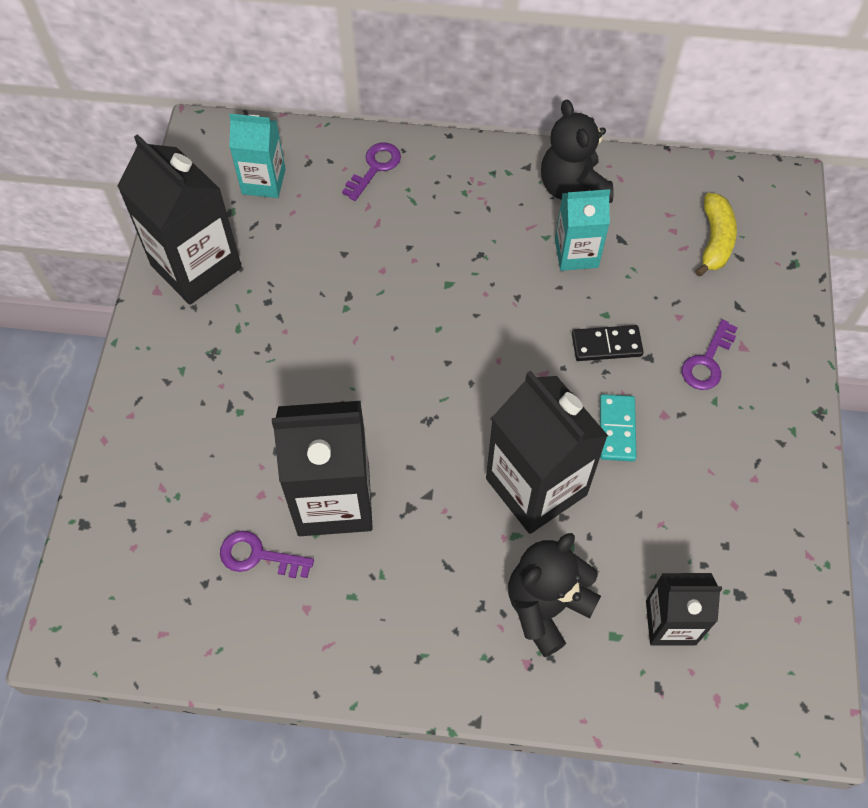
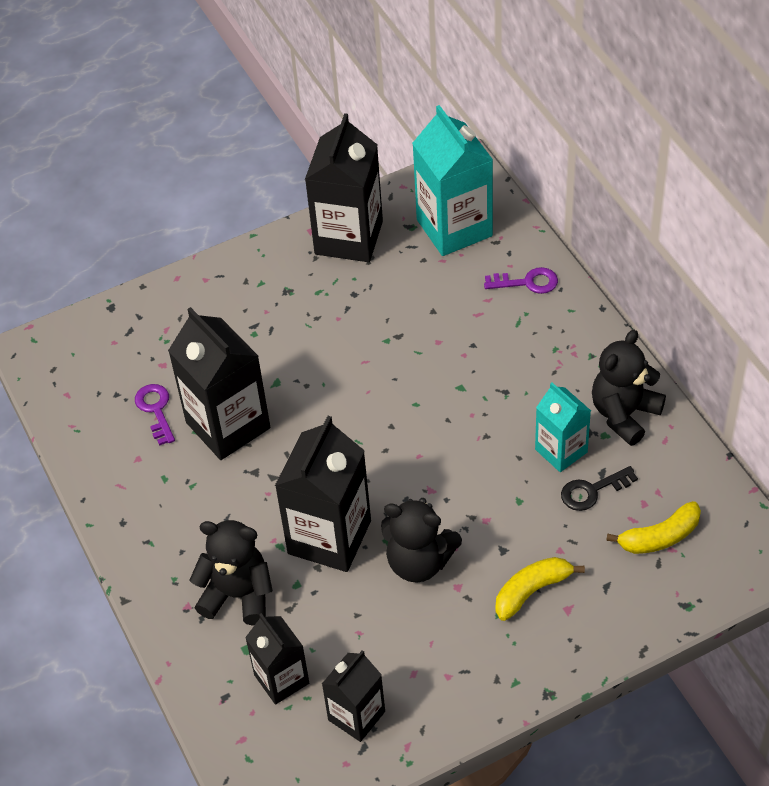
camera: 60 degrees right, 10 degrees down
(263, 181) = (454, 228): turquoise carton -> turquoise carton, size x1.68
(606, 345) = (490, 516): black domino -> none
(616, 429) = (419, 562): turquoise domino -> black teddy bear
(634, 257) = (592, 491): none -> black key
(707, 361) = (532, 591): purple key -> yellow banana
(751, 579) = (356, 716): none -> black carton

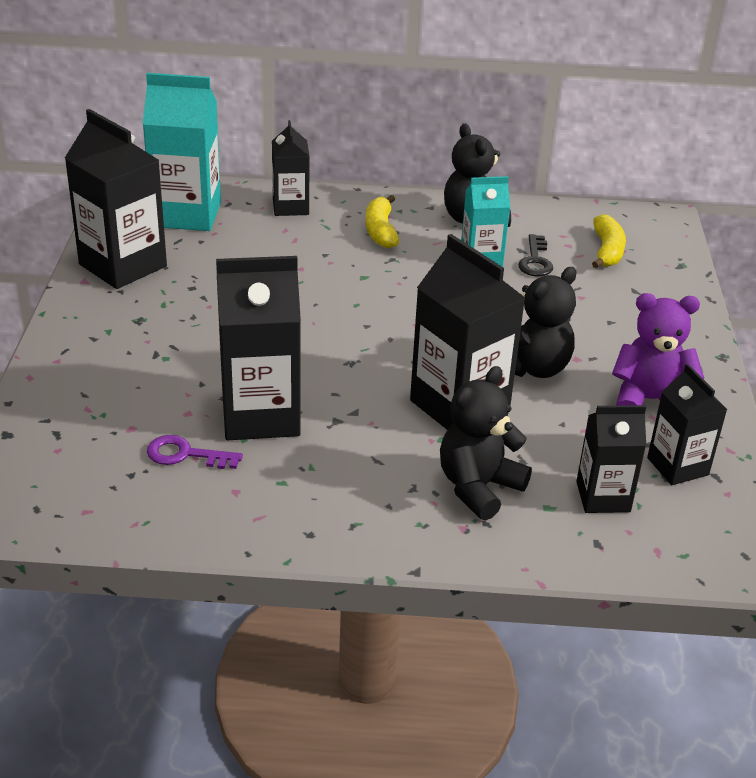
camera: 65 degrees left, 15 degrees down
(434, 662) = (649, 400): none -> purple teddy bear
(527, 282) = (290, 207): purple key -> black carton
(532, 591) = (612, 324): yellow banana -> yellow banana (380, 231)

